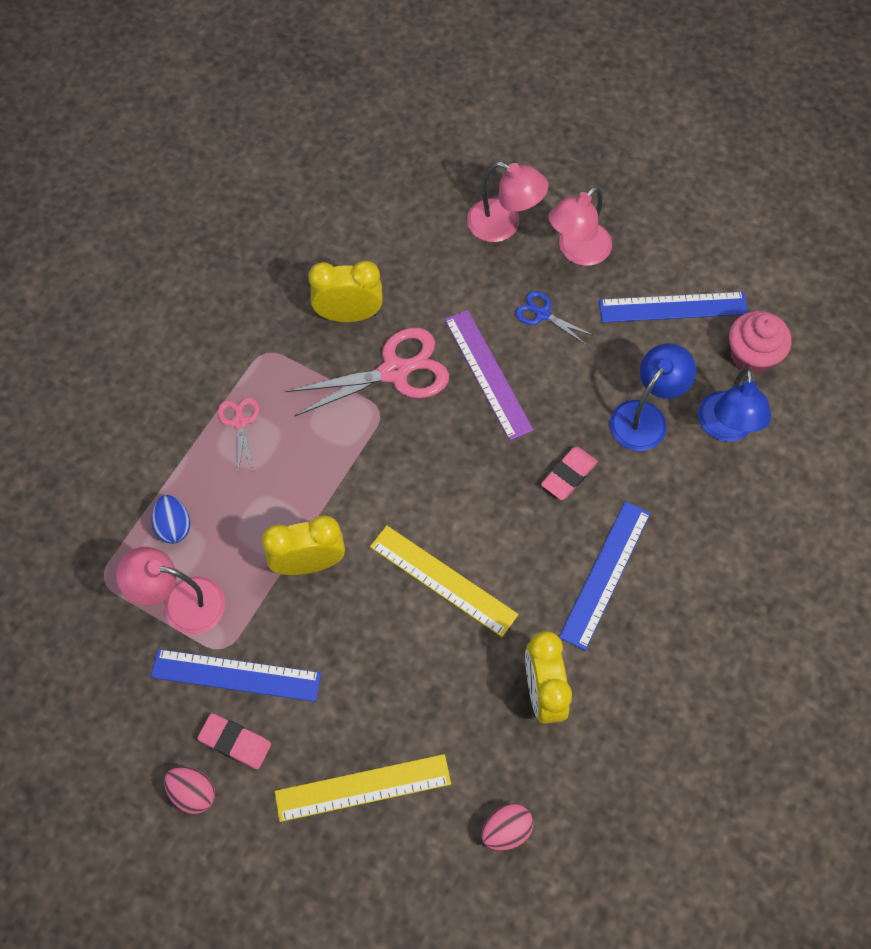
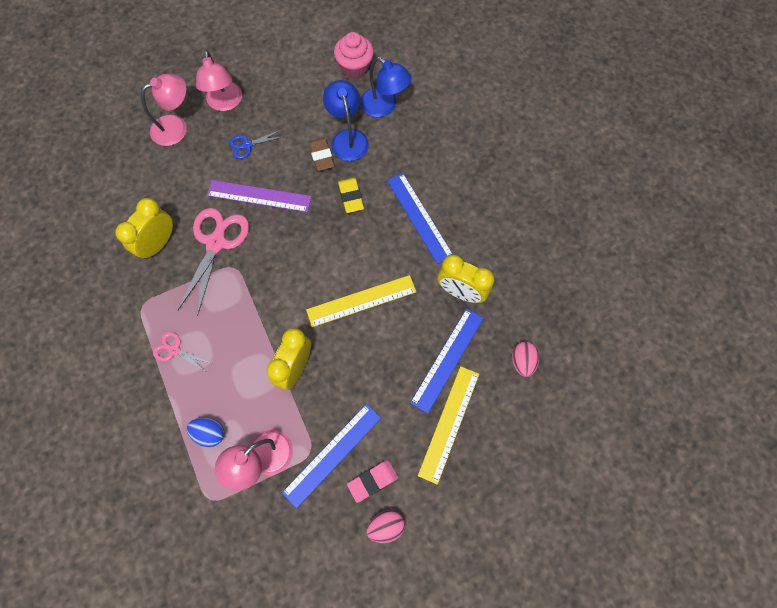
camera: 55 degrees left, 5 degrees up
(568, 475) = (351, 197): pink eraser -> yellow eraser
(596, 404) = (321, 156): none -> brown eraser
(673, 307) = (297, 82): blue ruler -> blue ruler (447, 359)

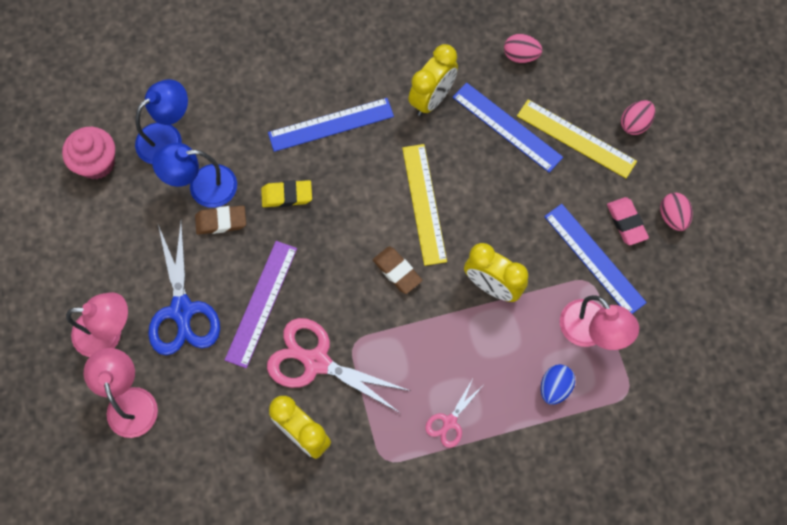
camera: 80 degrees left, 0 degrees up
(247, 145) = (182, 310): blue scissors -> blue scissors, size x1.96
(298, 289) = (397, 271): none -> brown eraser
(476, 478) = (634, 124): none -> pink egg

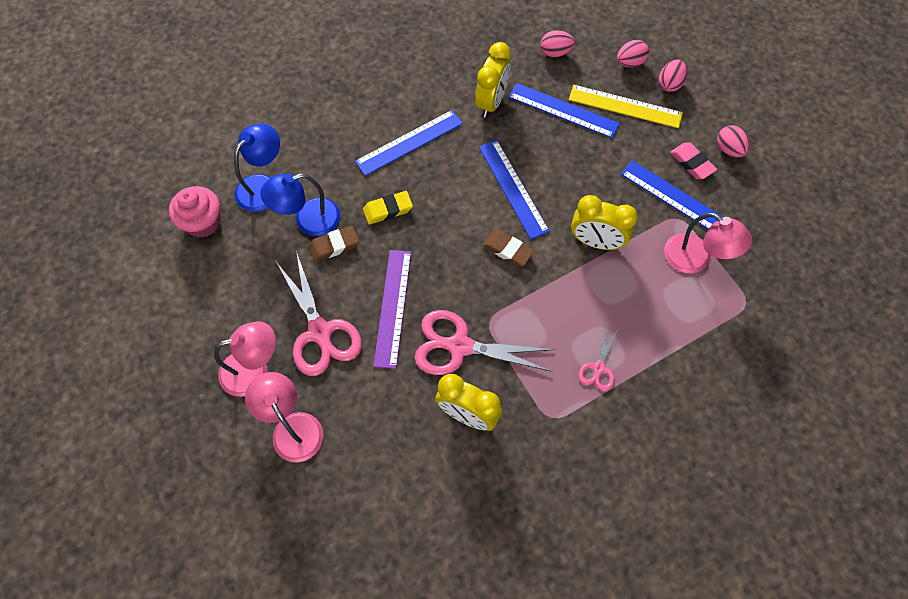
camera: 15 degrees left, 5 degrees down
(182, 310) = (320, 332): blue scissors -> pink scissors
(424, 204) = (513, 188): yellow ruler -> blue ruler
(554, 387) = (681, 314): blue egg -> none
(599, 88) = (630, 63): none -> pink egg

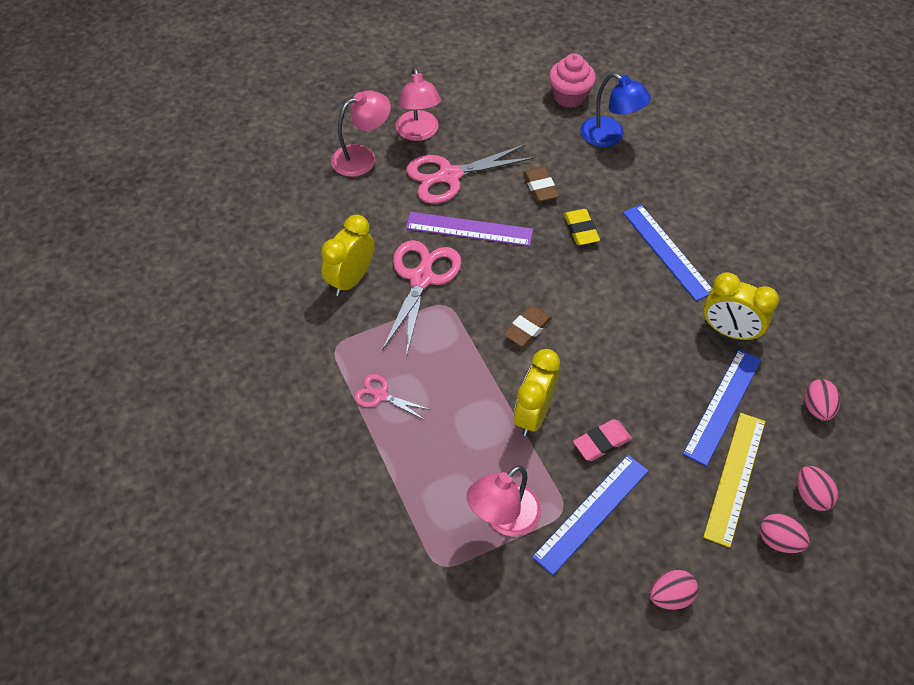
camera: 95 degrees right, 10 degrees down
(308, 220) = (570, 169): blue lamp -> none
(513, 188) = (607, 341): blue ruler -> none
(692, 163) = (646, 543): pink eraser -> pink eraser (601, 442)

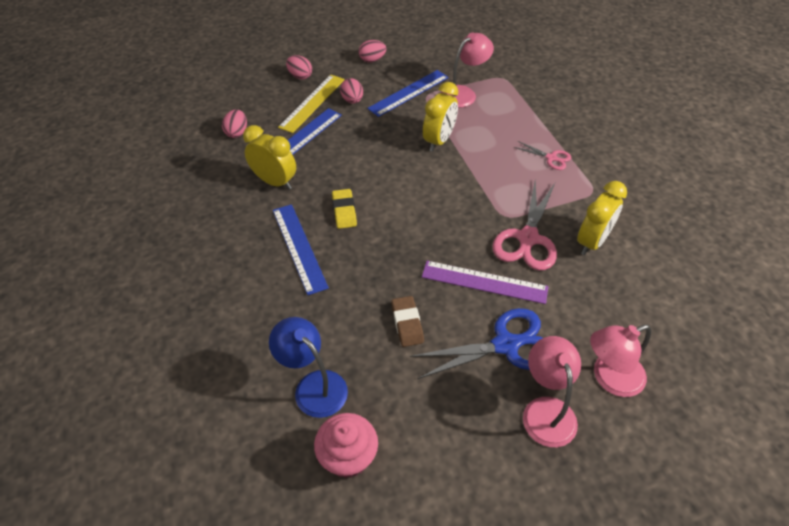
camera: 175 degrees left, 5 degrees down
(449, 176) = (505, 345): pink scissors -> blue scissors
(527, 328) = (436, 194): brown eraser -> none
(581, 230) = (374, 273): yellow eraser -> yellow eraser (344, 211)
(601, 442) = (394, 124): pink eraser -> none
(811, 496) = (269, 92): pink egg -> pink egg (352, 100)

